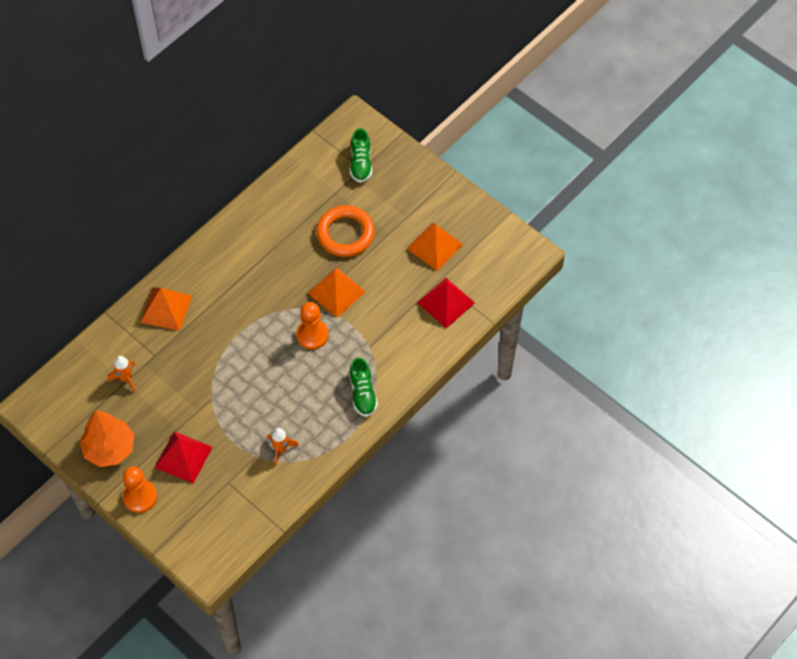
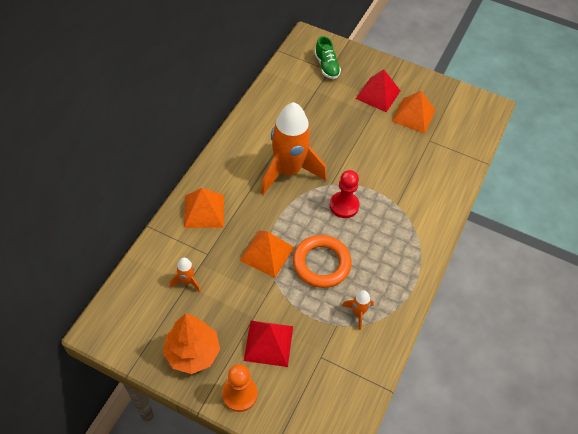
camera: 20 degrees left, 5 degrees down
(268, 283) = (288, 171): none -> orange rocket
(312, 335) = (344, 205): orange pawn -> red pawn
(336, 292) = (349, 166): orange pyramid -> orange pyramid (267, 253)
(345, 234) = (337, 120): orange ring -> orange ring (321, 263)
(362, 393) = (409, 245): green shoe -> none
(446, 302) = (443, 156): red pyramid -> red pyramid (378, 94)

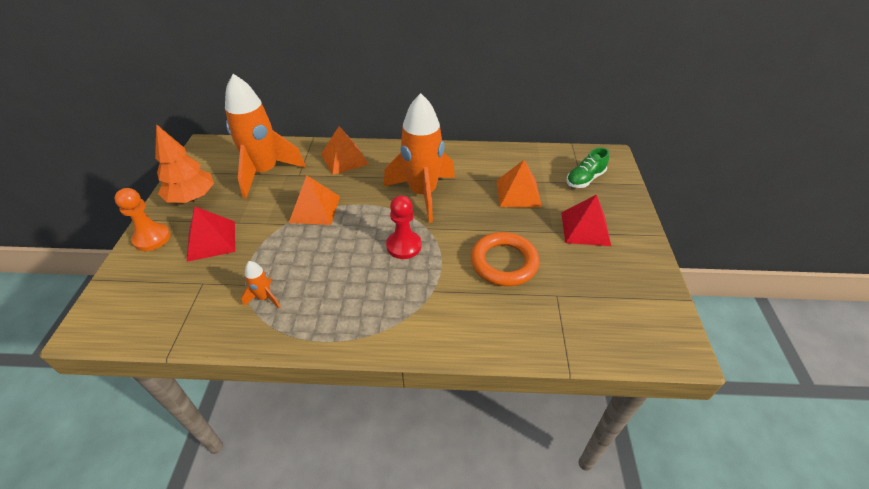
camera: 70 degrees right, 10 degrees down
(187, 281) = (265, 172): orange rocket -> orange rocket, size x2.42
(321, 263) = (318, 250): orange ring -> orange ring (504, 262)
(413, 115) = (583, 269): orange pyramid -> orange pyramid (518, 193)

